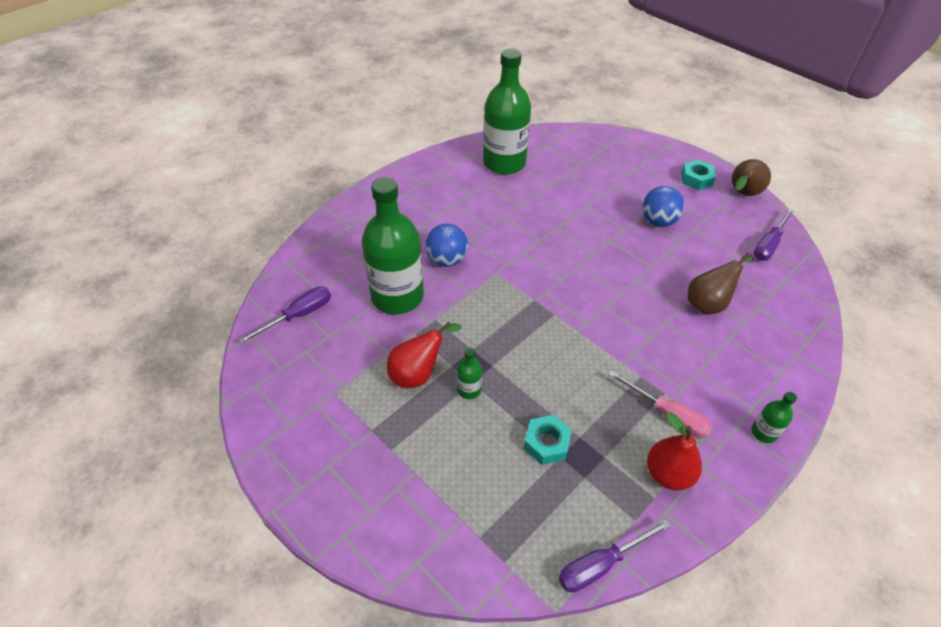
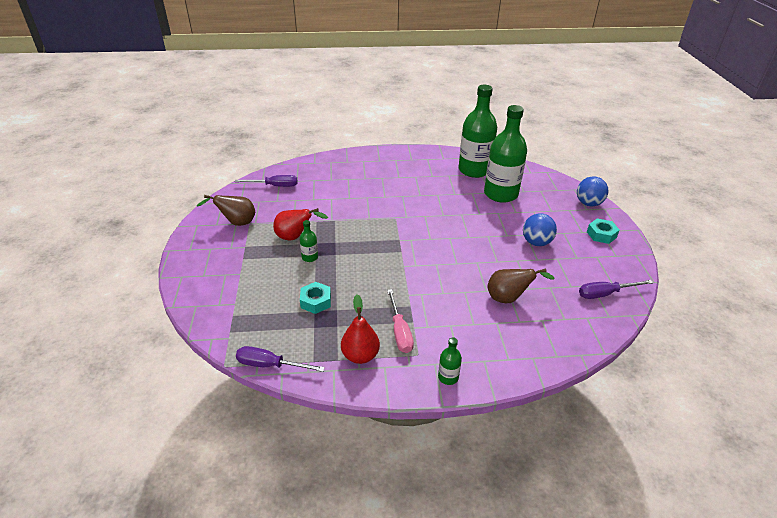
camera: 40 degrees right, 10 degrees down
(397, 296) = (329, 201): green bottle -> green bottle (500, 194)
(447, 260) = (376, 199): blue ball -> blue ball (588, 203)
(742, 194) = (627, 258): brown pear -> brown pear (236, 223)

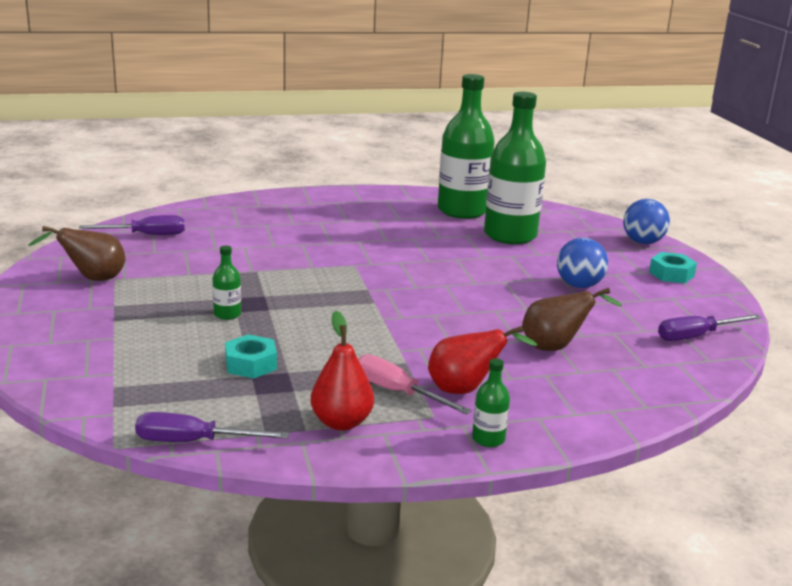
camera: 10 degrees left, 15 degrees down
(295, 237) = (197, 292): red pear -> red pear (466, 389)
(400, 332) = (397, 392): pink screwdriver -> pink screwdriver turned 150 degrees clockwise

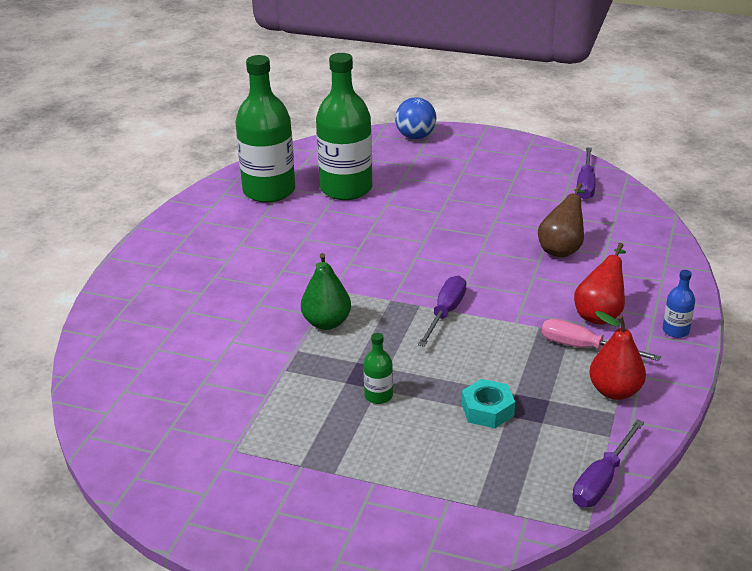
camera: 55 degrees left, 10 degrees up
(92, 279) = (220, 466): brown pear -> none
(146, 235) = (136, 398): purple screwdriver -> purple screwdriver (445, 313)
(305, 273) = (327, 323): none -> green pear
(397, 392) = (584, 347): pink screwdriver -> pink screwdriver turned 45 degrees clockwise
(488, 439) = (675, 331): green bottle -> blue bottle
(579, 285) = (468, 196): blue ball -> none
(671, 274) = (482, 150): turquoise nut -> none

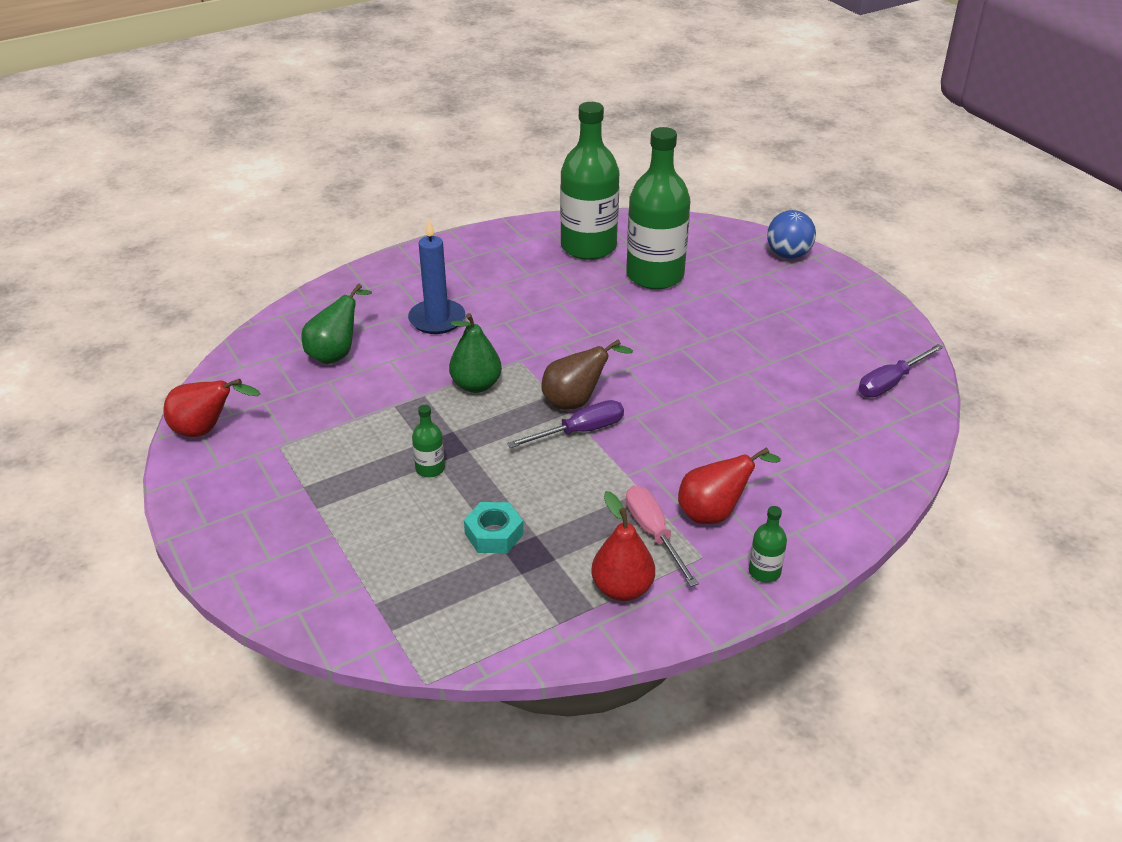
camera: 40 degrees right, 5 degrees up
(150, 476) = (206, 430): none -> red pear
(178, 359) = (336, 353): none -> green pear
(226, 294) = (437, 319): none -> blue candle
(562, 248) = (771, 432): brown pear -> brown pear (576, 401)
(602, 480) = (497, 654): purple screwdriver -> none
(675, 331) = (764, 572): blue bottle -> green bottle

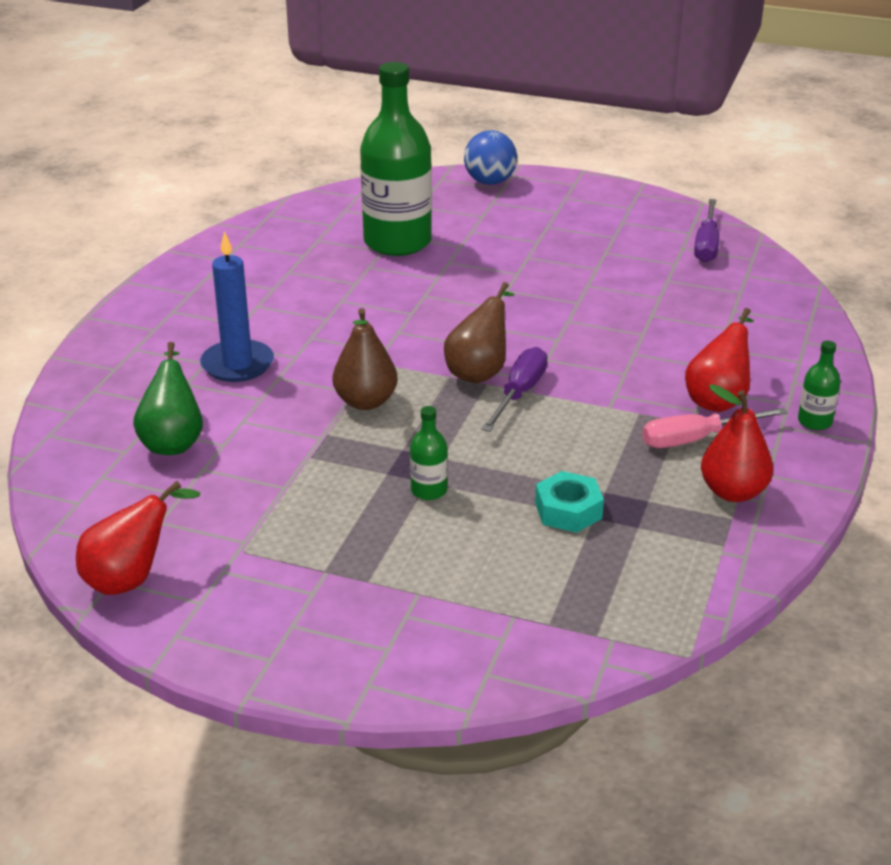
camera: 40 degrees left, 5 degrees down
(476, 385) = (366, 402): green pear -> brown pear
(588, 247) = (298, 242): green bottle -> none
(654, 534) = (696, 439): pink screwdriver -> pink screwdriver turned 45 degrees counterclockwise

